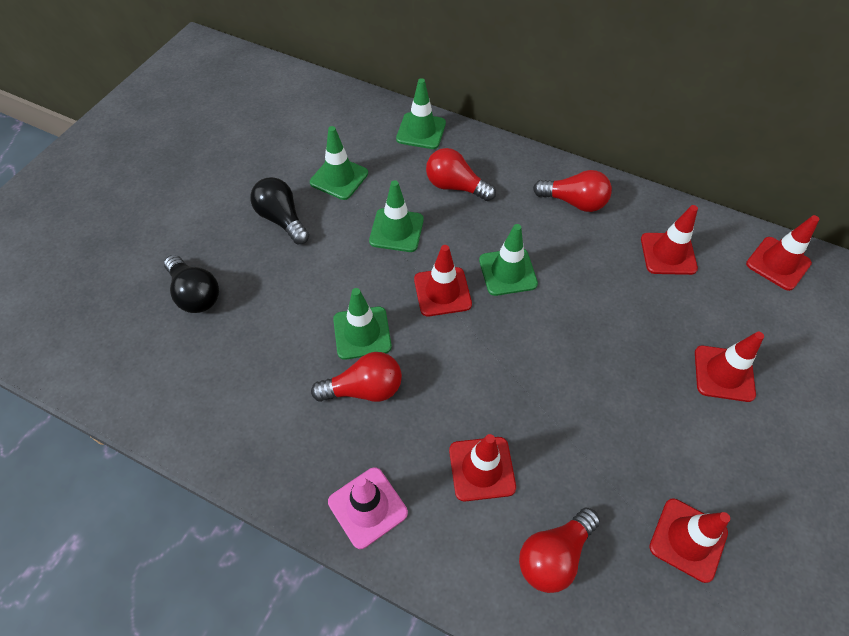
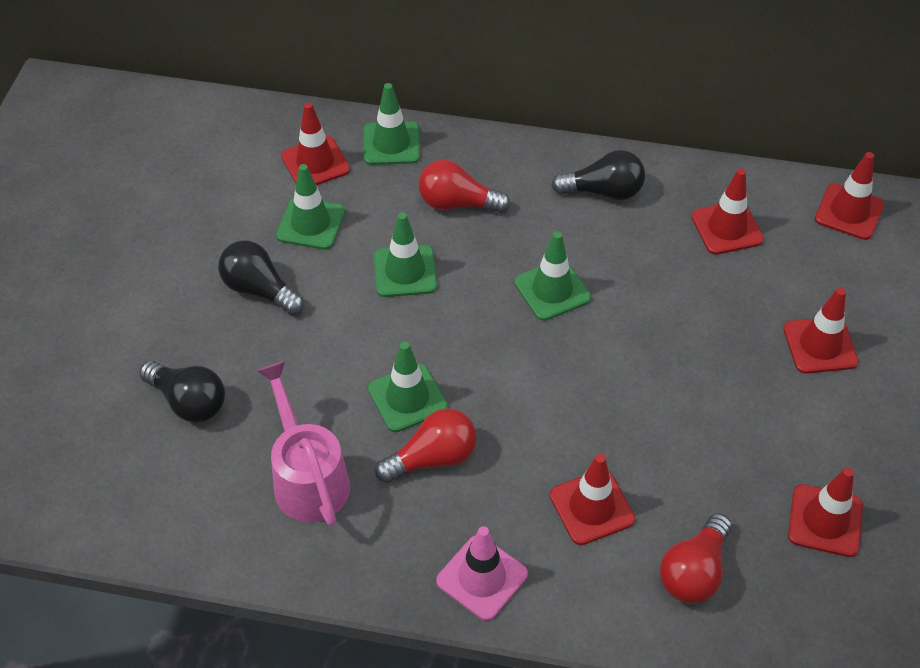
camera: 15 degrees left, 5 degrees down
(260, 378) = (307, 477): none -> pink watering can
(442, 292) = (484, 330): red traffic cone -> red traffic cone (315, 163)
(574, 202) = (603, 191): red light bulb -> black light bulb

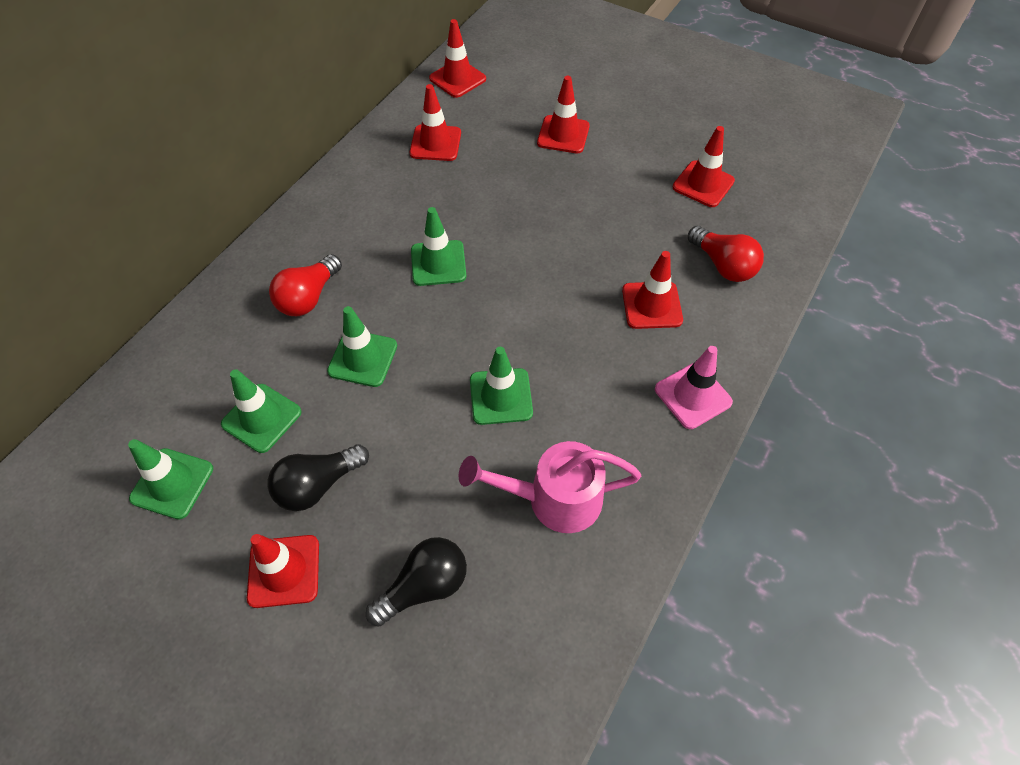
camera: 70 degrees left, 5 degrees up
(315, 163) = (186, 393): red traffic cone -> red traffic cone (284, 571)
(391, 144) = (205, 325): green traffic cone -> green traffic cone (172, 483)
(433, 458) = (569, 396): red light bulb -> none
(603, 191) = (357, 199): black light bulb -> none

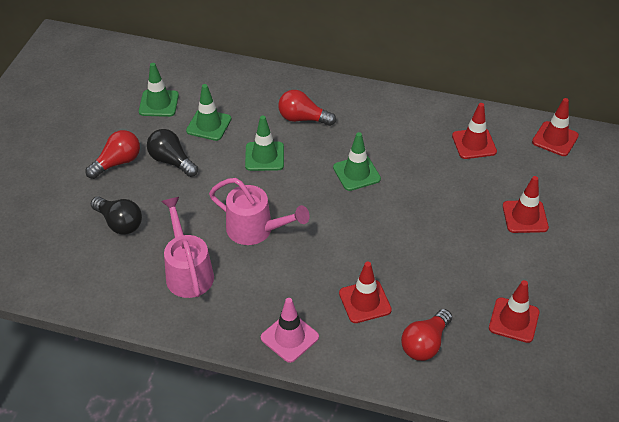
camera: 75 degrees right, 10 degrees down
(284, 571) = (117, 162): red traffic cone -> red light bulb
(501, 396) = (256, 230): green traffic cone -> pink watering can

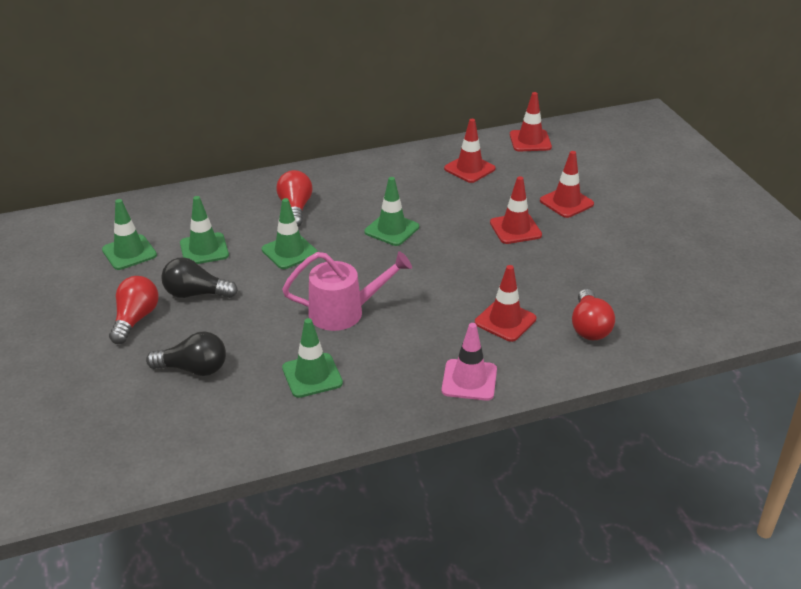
camera: 35 degrees left, 10 degrees down
(187, 271) = (312, 375): pink watering can -> green traffic cone
(303, 118) = (295, 208): red light bulb -> red light bulb turned 105 degrees clockwise
(514, 320) = (638, 277): red traffic cone -> red traffic cone (515, 229)

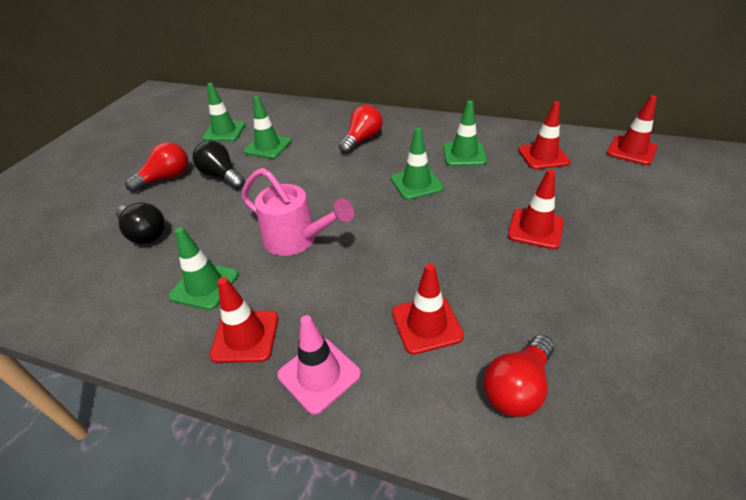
camera: 40 degrees right, 5 degrees up
(289, 252) = (319, 171): green traffic cone -> green traffic cone (464, 154)
(566, 202) = (620, 223): red traffic cone -> red traffic cone (245, 336)

